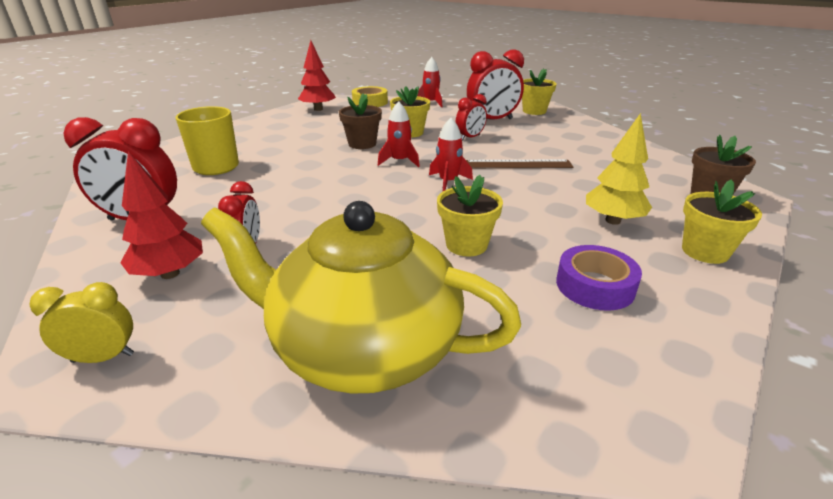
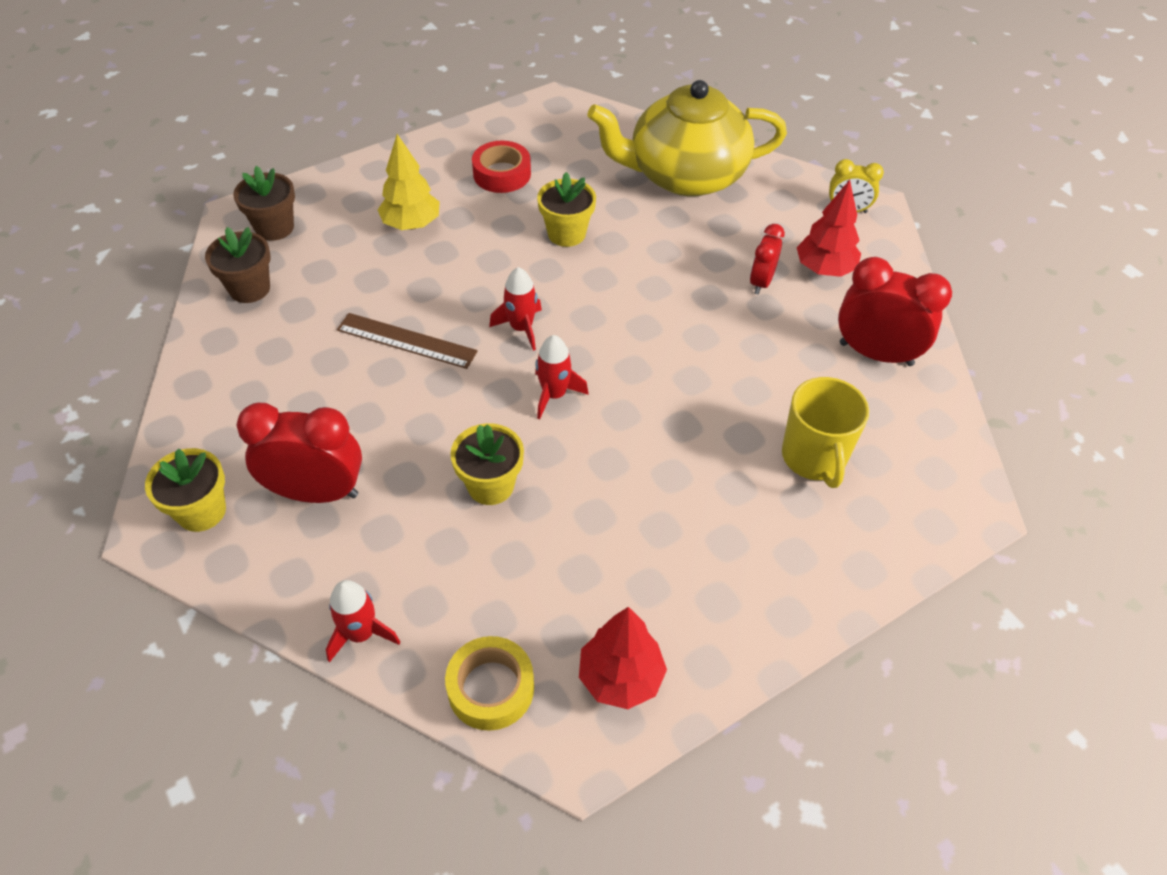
camera: 160 degrees left, 20 degrees up
(362, 144) = (586, 467): brown flower pot -> brown flower pot (249, 288)
(363, 347) = (685, 176): yellow teapot -> yellow teapot turned 135 degrees clockwise
(470, 138) = (408, 436): red clock -> none
(595, 286) = (502, 174): purple tape -> red tape
(705, 251) = (382, 176): yellow flower pot -> none

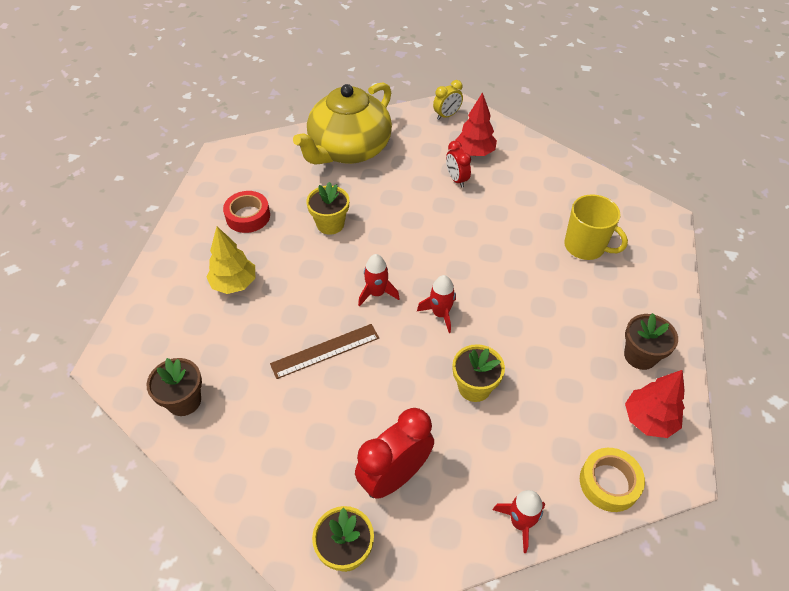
camera: 45 degrees left, 0 degrees up
(274, 227) = (146, 351): brown flower pot -> brown flower pot (640, 356)
(876, 354) = (546, 177): red clock -> none

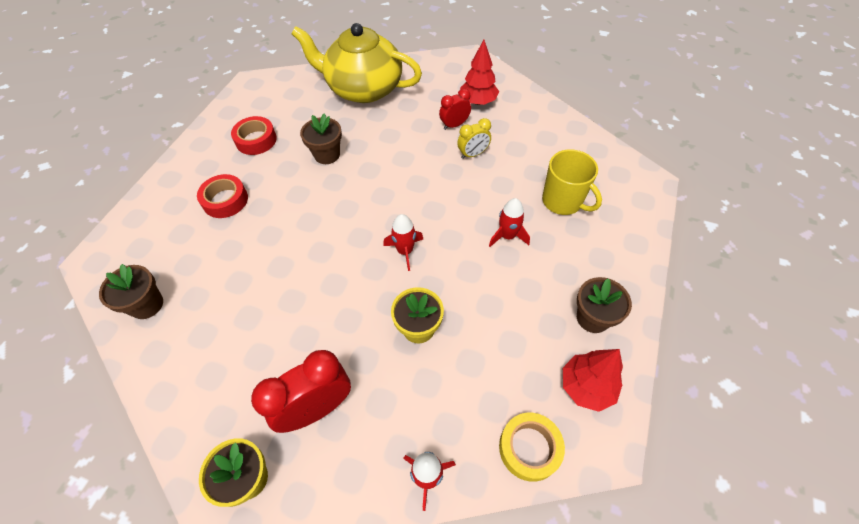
camera: 10 degrees right, 5 degrees up
(234, 284) = (225, 200): yellow tree -> red tape
(325, 351) = (287, 273): brown ruler -> none
(330, 224) = (327, 155): yellow flower pot -> brown flower pot
(349, 149) = (363, 89): yellow teapot -> yellow teapot turned 60 degrees clockwise
(377, 293) = (351, 224): red rocket -> red rocket (507, 236)
(447, 115) = (461, 66): yellow clock -> yellow clock (473, 154)
(456, 179) = (454, 125): red clock -> red clock turned 75 degrees clockwise

